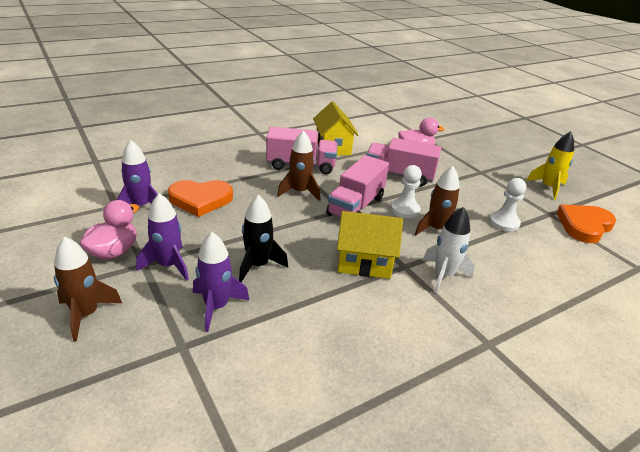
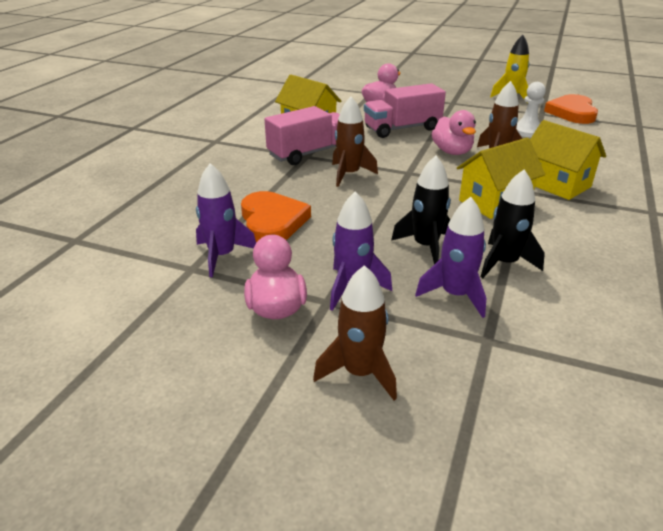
camera: 35 degrees left, 0 degrees up
(200, 200) = (272, 221): orange heart -> orange heart turned 60 degrees counterclockwise
(287, 307) = (504, 263): none -> black rocket
(356, 206) = (413, 165): pink truck -> none
(405, 210) = (452, 152): white pawn -> pink duck
(443, 275) = (556, 184): white rocket -> yellow house

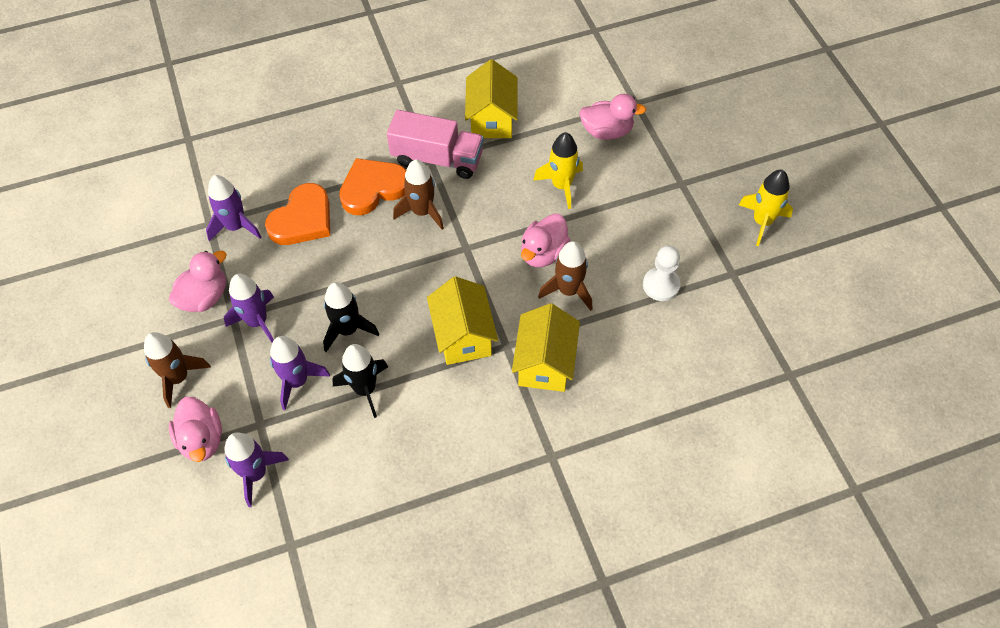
camera: 50 degrees right, 25 degrees up
(402, 128) = (561, 186): pink truck -> yellow rocket
(470, 392) = (202, 440): none -> pink duck
(494, 202) = (463, 336): yellow house -> yellow house turned 60 degrees clockwise
(555, 371) = (256, 473): none -> purple rocket
(572, 113) = (766, 298): orange heart -> orange heart (373, 188)

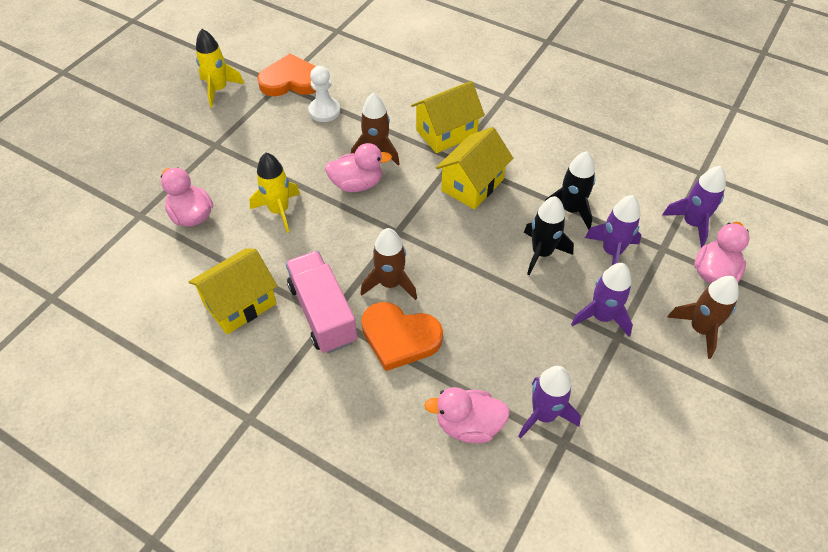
camera: 130 degrees left, 5 degrees down
(205, 297) = (626, 374): pink duck -> pink duck (468, 425)
(302, 219) = (483, 366): orange heart -> orange heart (291, 81)

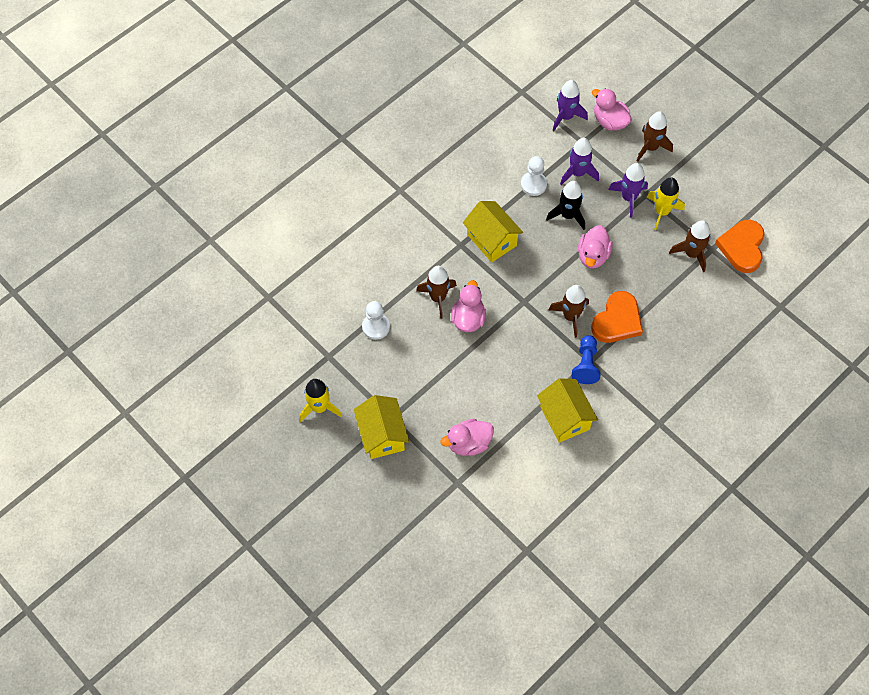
camera: 75 degrees left, 10 degrees up
(279, 211) = (481, 379): yellow rocket -> yellow rocket (662, 212)
(291, 81) = (327, 346): orange heart -> orange heart (742, 247)
(323, 313) = (585, 364): pink truck -> blue pawn
(446, 133) = (430, 243): yellow house -> yellow house (382, 435)
(468, 425) = (690, 297): pink duck -> pink duck (593, 256)
(544, 415) = (691, 254): purple rocket -> brown rocket
(570, 209) = (533, 184): black rocket -> white pawn

